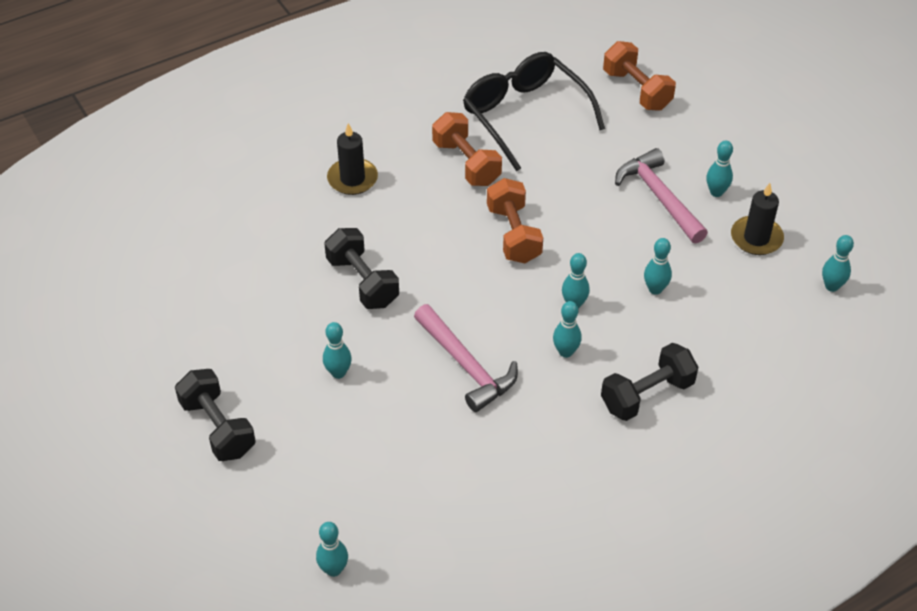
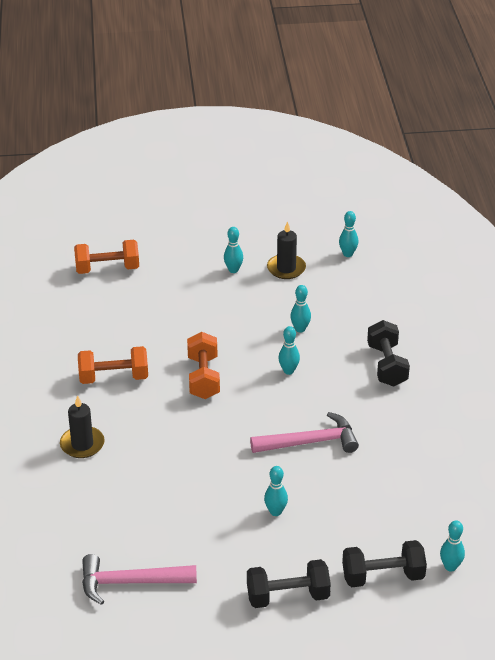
camera: 65 degrees left, 10 degrees down
(362, 282) = (195, 471): black dumbbell -> black dumbbell (382, 576)
(513, 234) = (203, 377): orange dumbbell -> orange dumbbell turned 75 degrees clockwise
(525, 115) = (87, 331): black glasses -> none
(565, 352) = (328, 389): turquoise bowling pin -> none
(659, 197) = (218, 296): pink hammer -> pink hammer (130, 582)

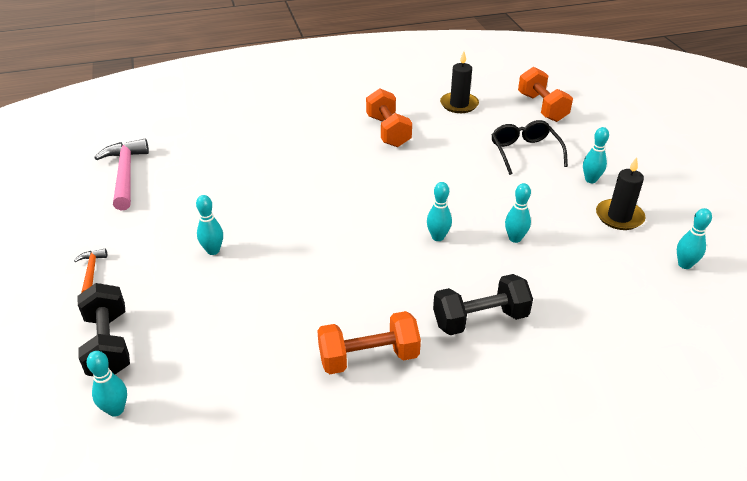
camera: 80 degrees right, 0 degrees up
(82, 444) = (295, 128): black candle -> black candle (459, 104)
(180, 297) = (524, 152): none -> black glasses
(203, 377) = (406, 181): orange dumbbell -> orange dumbbell (368, 357)
(288, 596) = (91, 272): black dumbbell -> orange hammer
(310, 442) = (323, 266): pink hammer -> none

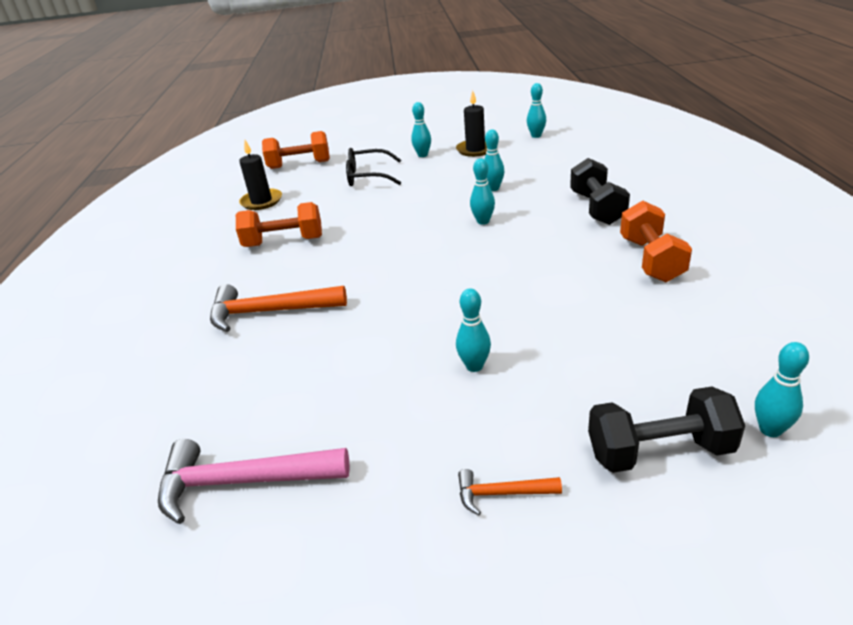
camera: 75 degrees left, 5 degrees down
(287, 147) = (269, 312): none -> orange hammer

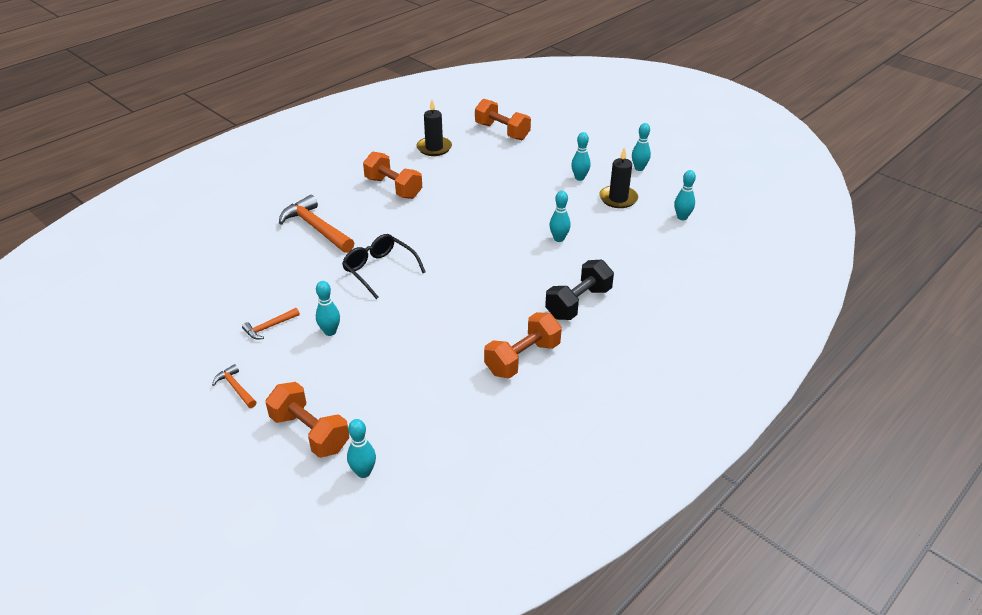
camera: 45 degrees right, 5 degrees up
(242, 482) = (182, 300): pink hammer -> none
(367, 176) = (516, 171): black glasses -> black glasses (379, 270)
(407, 414) = (269, 327): none -> orange hammer
(483, 221) = (502, 257): turquoise bowling pin -> turquoise bowling pin (639, 168)
(659, 451) = (310, 433): black dumbbell -> orange dumbbell

